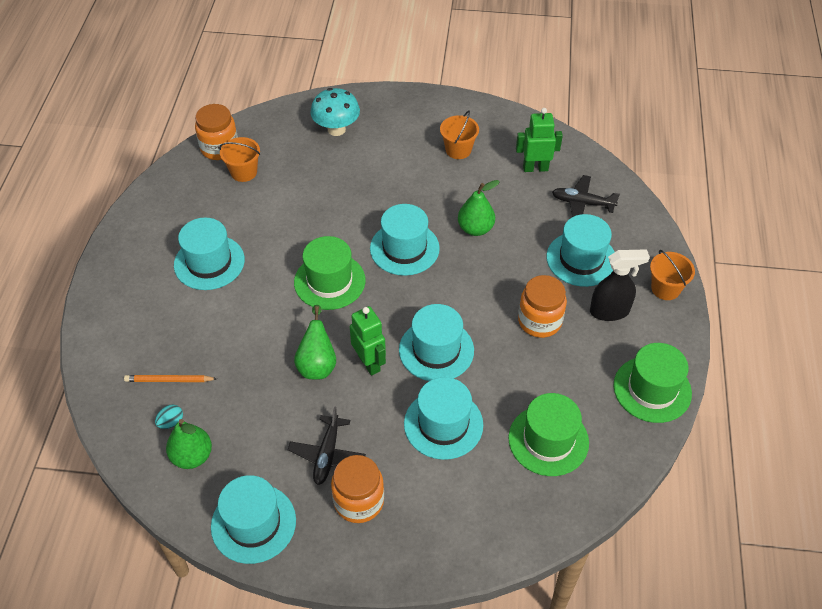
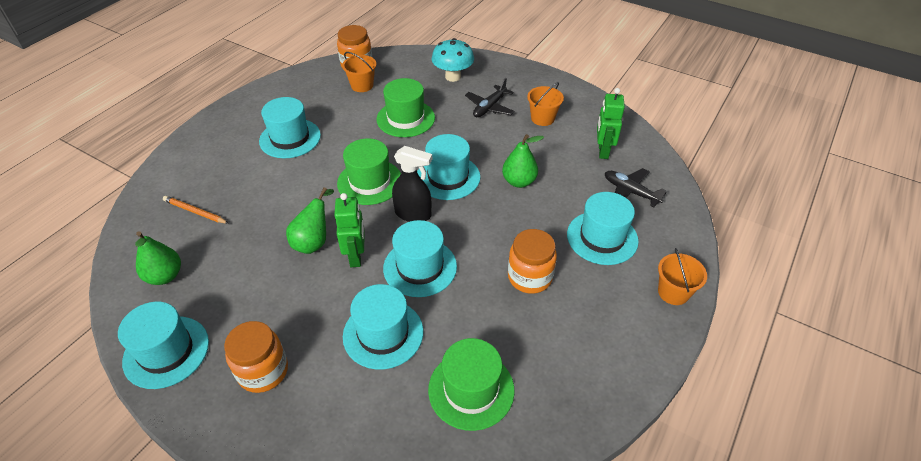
camera: 25 degrees right, 5 degrees down
(171, 422) = (171, 244): turquoise egg -> none
(327, 454) = (267, 319): black plane -> black plane (489, 107)
(535, 168) = (602, 151): green robot -> green robot turned 105 degrees counterclockwise
(610, 311) = (604, 293): black spray bottle -> black spray bottle (413, 214)
(652, 389) = (606, 383): green hat -> green hat (405, 118)

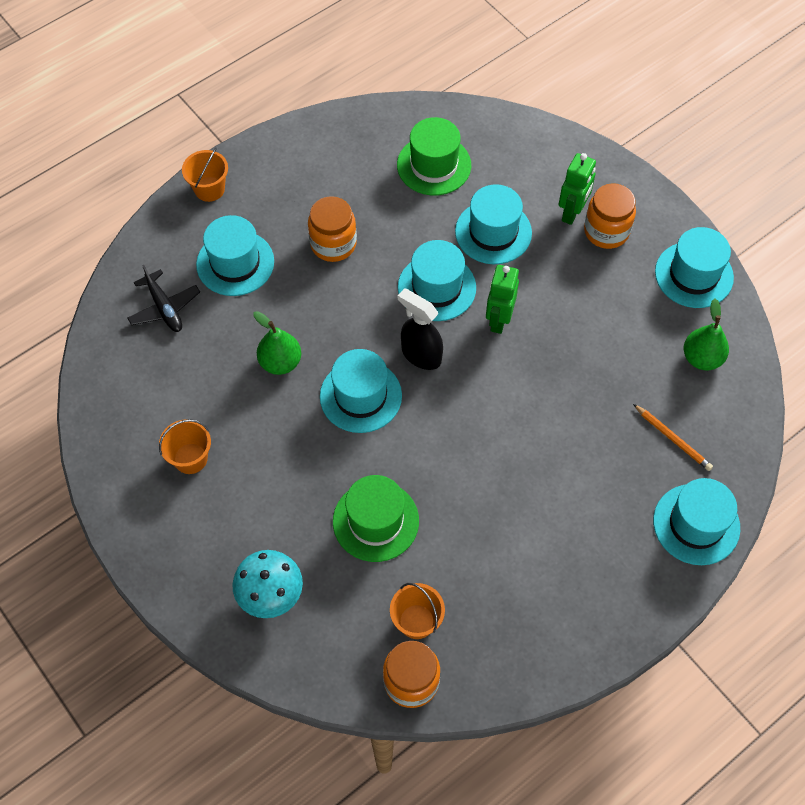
camera: 160 degrees left, 15 degrees up
(290, 138) = (544, 533): turquoise hat -> turquoise hat (696, 524)
(314, 241) = (540, 353): green pear -> none
(370, 182) = (457, 419): green hat -> none
(489, 107) = (250, 505): black plane -> none
(602, 151) = (152, 376): green robot -> green robot (572, 213)

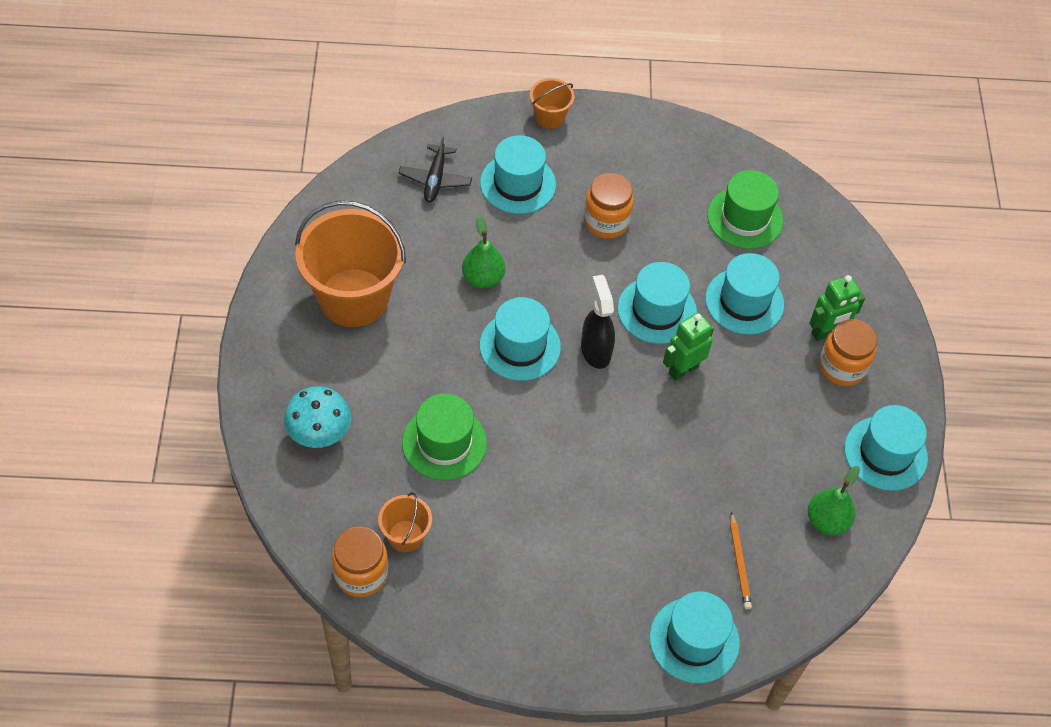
camera: 35 degrees right, 5 degrees down
(190, 458) = (353, 298): orange bucket -> orange bucket, size x2.16

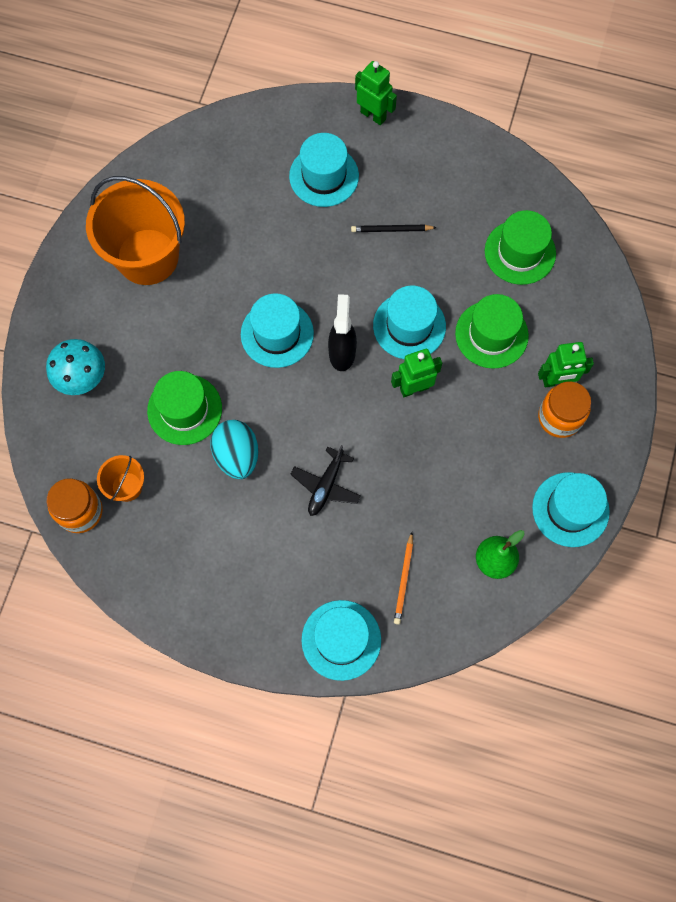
camera: 20 degrees right, 15 degrees up
(435, 179) = (252, 157): black plane -> black plane (326, 485)
(483, 278) = (264, 262): green pear -> none
(517, 477) = (237, 455): none -> turquoise egg
(549, 117) = (373, 115): orange bucket -> green robot
(606, 221) = (391, 230): orange jar -> black pencil
(744, 301) = (491, 334): turquoise hat -> green hat

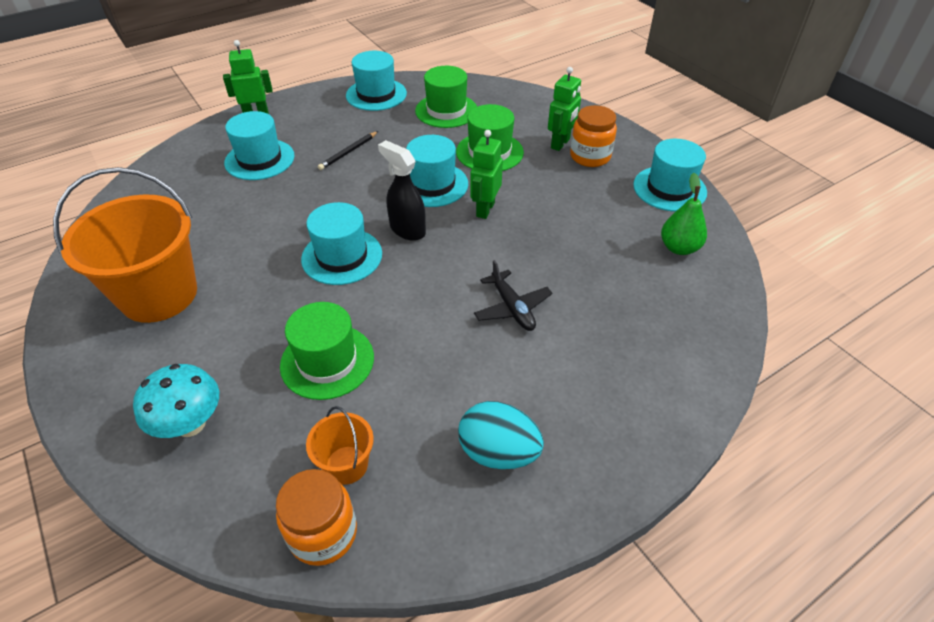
camera: 50 degrees left, 25 degrees down
(237, 455) = (417, 351): turquoise egg -> turquoise egg (498, 452)
(341, 640) = (677, 389): turquoise hat -> turquoise hat (376, 94)
(404, 580) = (650, 310): orange pencil -> none

